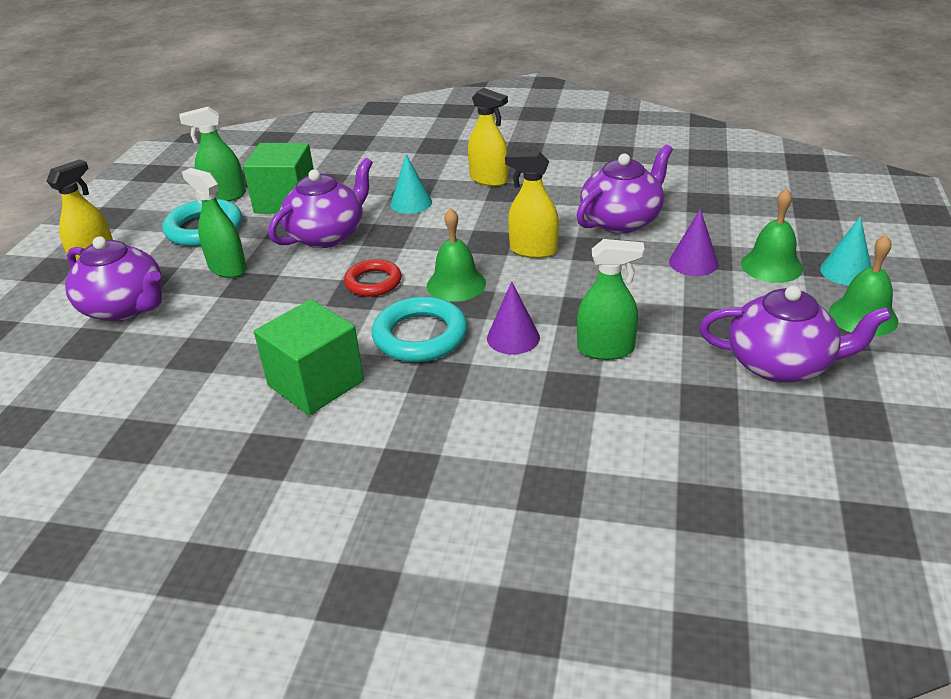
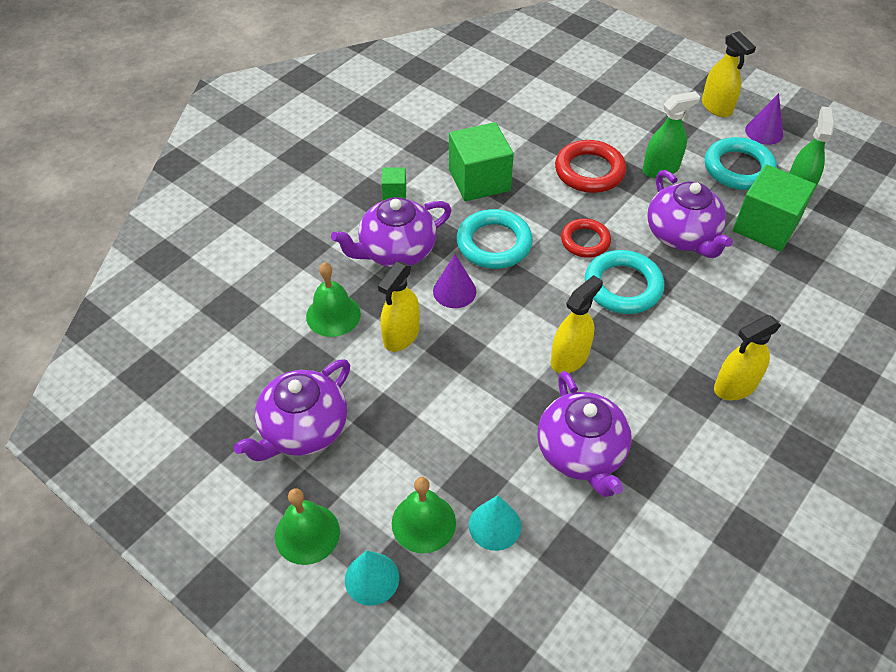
camera: 115 degrees right, 15 degrees up
(125, 307) = (635, 114): purple teapot -> purple teapot (396, 251)
(254, 310) = (589, 171): none -> red ring
(384, 448) = (394, 192): none -> green cube
(411, 203) = (714, 308): turquoise cone -> turquoise cone (494, 525)
(421, 247) = (623, 286): none -> turquoise ring
(456, 284) = (549, 287): green bell -> green bell (333, 315)
(605, 349) = (401, 336): green spray bottle -> yellow spray bottle
(693, 262) = (471, 463): purple cone -> purple cone (764, 132)

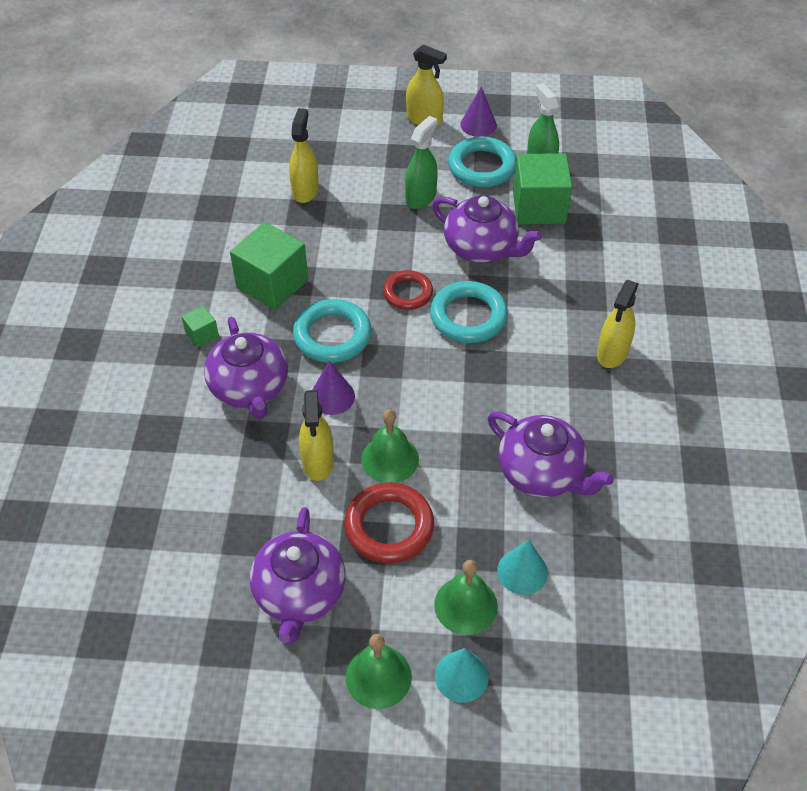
camera: 35 degrees left, 0 degrees up
(333, 315) = (240, 478): green bell -> green bell (390, 459)
(396, 251) = (250, 388): purple teapot -> purple teapot turned 45 degrees counterclockwise
(569, 358) = (473, 401): yellow spray bottle -> yellow spray bottle (305, 190)
(589, 171) = (363, 228): red ring -> red ring (389, 526)

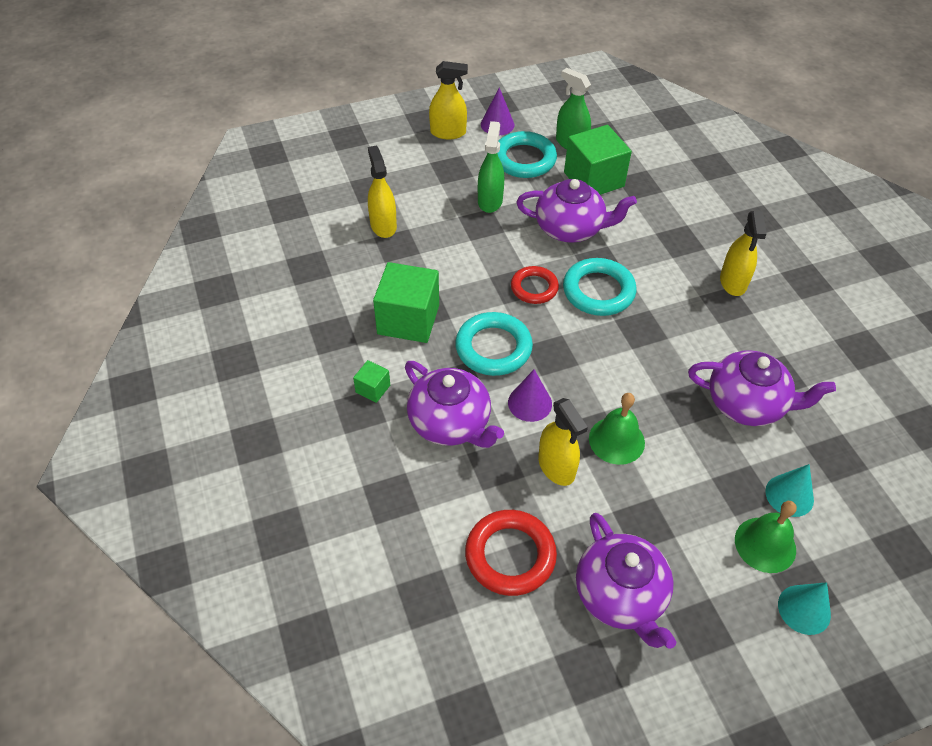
camera: 25 degrees left, 0 degrees up
(378, 676) = (738, 642): green bell -> none
(389, 526) = (656, 501): red ring -> red ring (510, 555)

